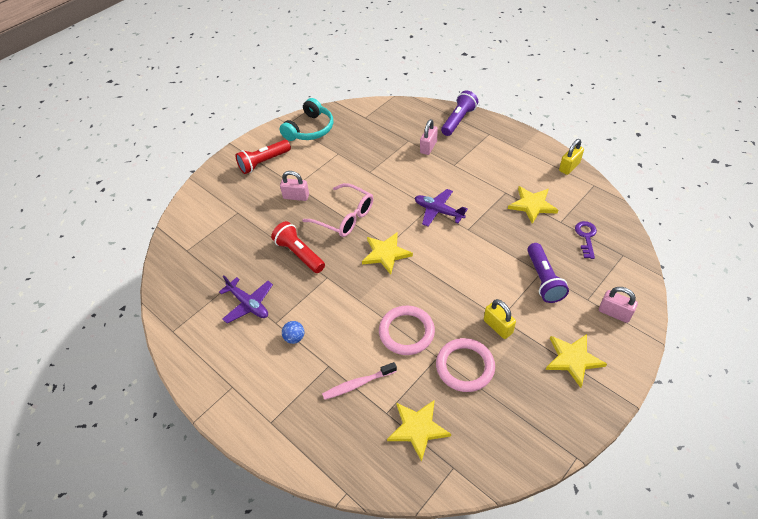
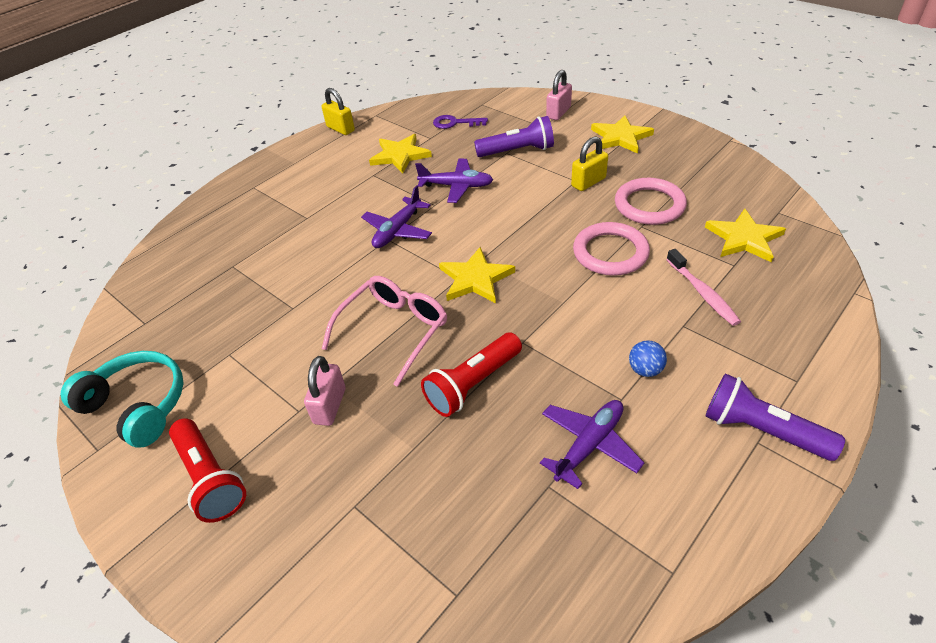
camera: 90 degrees left, 5 degrees down
(428, 147) = (258, 243): pink padlock -> none
(458, 120) = (209, 215): purple flashlight -> purple flashlight (761, 430)
(491, 241) = (456, 186): none -> purple plane

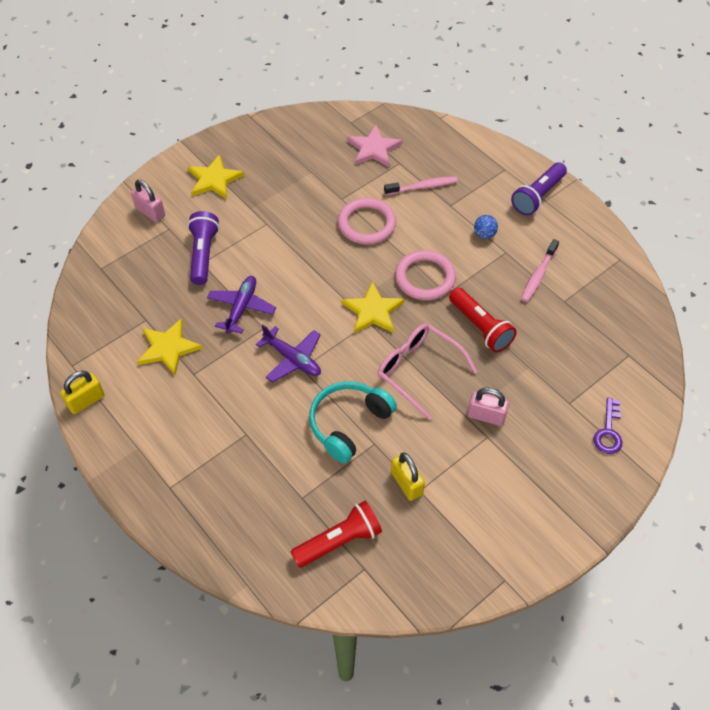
camera: 85 degrees left, 10 degrees up
(138, 405) = (464, 556): turquoise headphones -> turquoise headphones (349, 424)
(211, 478) = (540, 492): red flashlight -> red flashlight (339, 541)
(455, 123) = (127, 295): purple key -> purple key (608, 431)
(588, 182) = (272, 216): yellow padlock -> yellow padlock (406, 483)
(589, 445) = (538, 275): purple plane -> pink toothbrush
(649, 205) = (317, 187): pink ring -> pink ring (425, 278)
(744, 238) = (373, 149): yellow star -> pink star

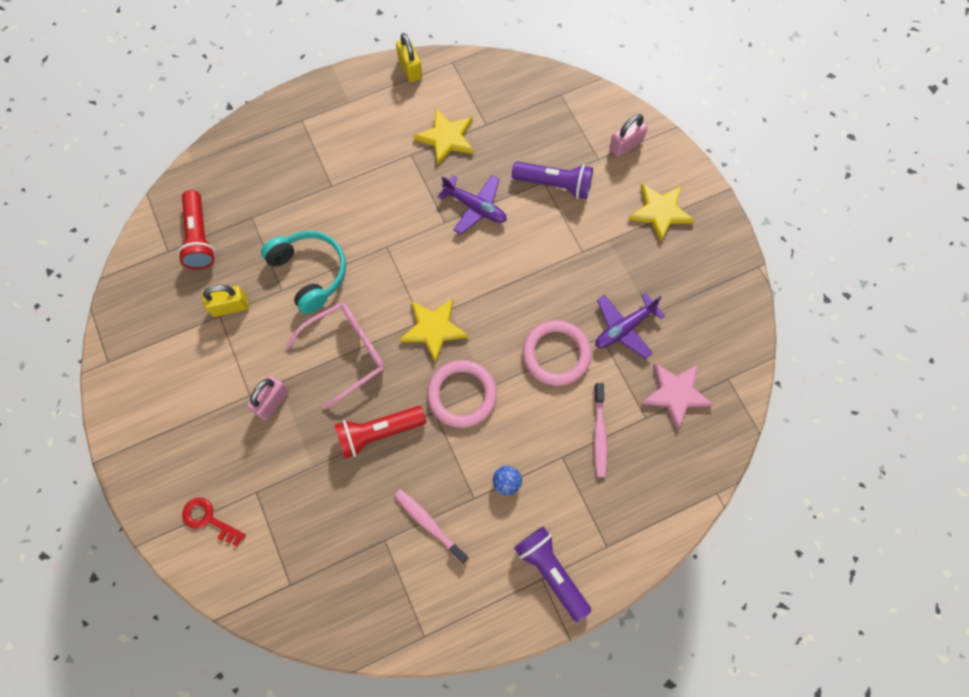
camera: 105 degrees right, 15 degrees up
(292, 359) = (399, 240): purple plane -> purple plane (624, 328)
(608, 431) = (209, 519): purple key -> red key

